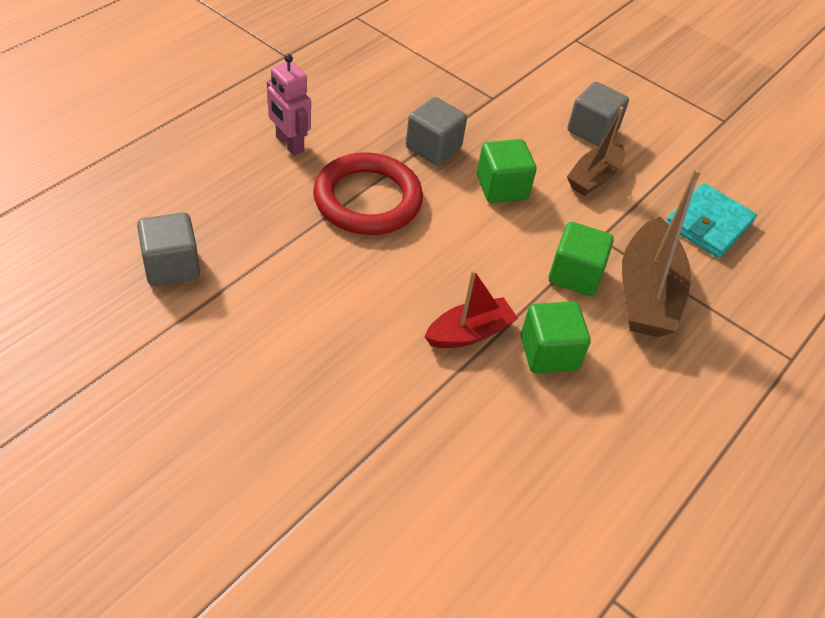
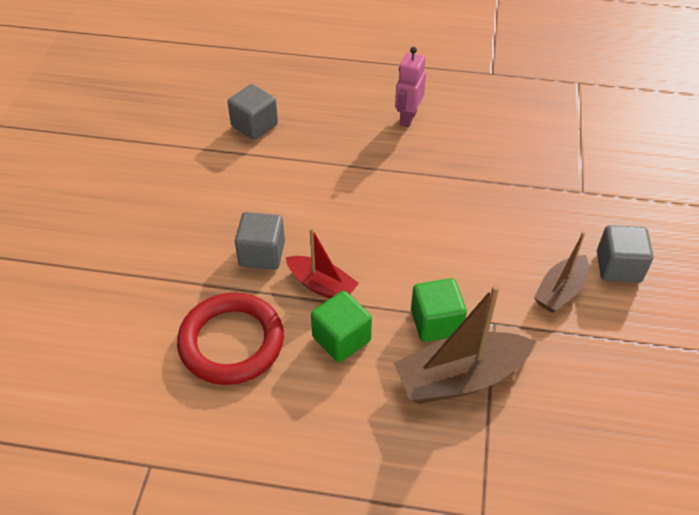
camera: 65 degrees right, 0 degrees up
(367, 199) = (396, 178): red ring -> red ring (231, 342)
(433, 148) = (485, 185): grey cube -> grey cube (262, 254)
(502, 187) = (485, 240): green cube -> none
(594, 178) = (560, 291): brown boat -> brown boat turned 60 degrees counterclockwise
(708, 224) = (591, 393): turquoise wallet -> none

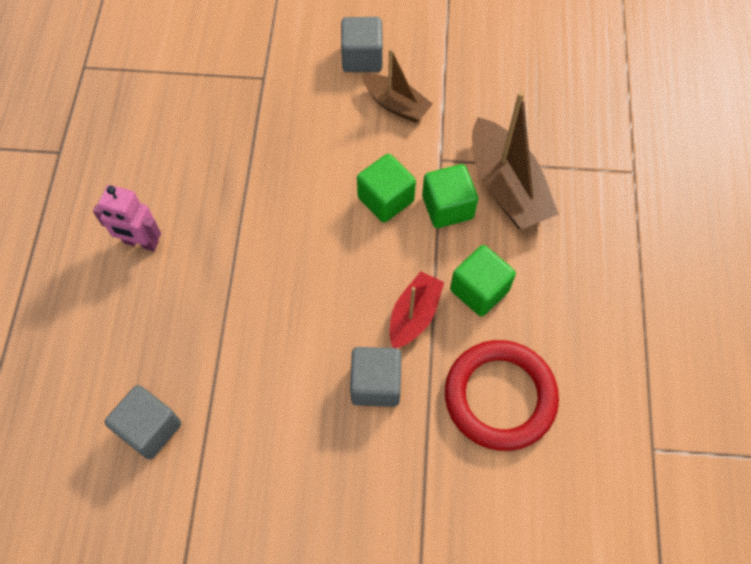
camera: 95 degrees left, 15 degrees up
(446, 274) = (385, 199): none -> green cube

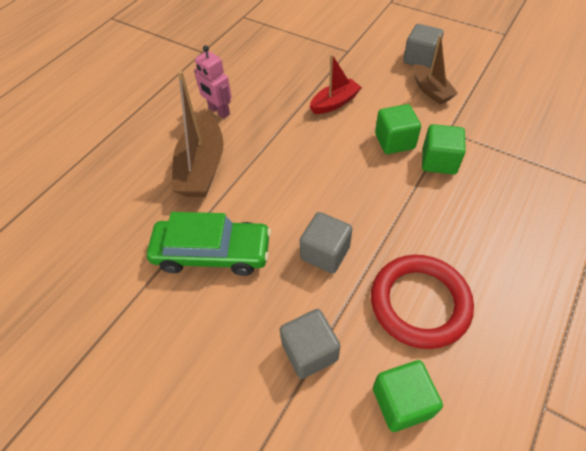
camera: 30 degrees right, 10 degrees down
(150, 428) = (157, 216): grey cube -> grey cube (309, 351)
(247, 444) = (212, 253): none -> green car
(414, 315) = (378, 220): red boat -> red boat (335, 103)
(479, 290) = (438, 222): green cube -> green cube (401, 402)
(506, 187) = (492, 164): brown boat -> brown boat (202, 167)

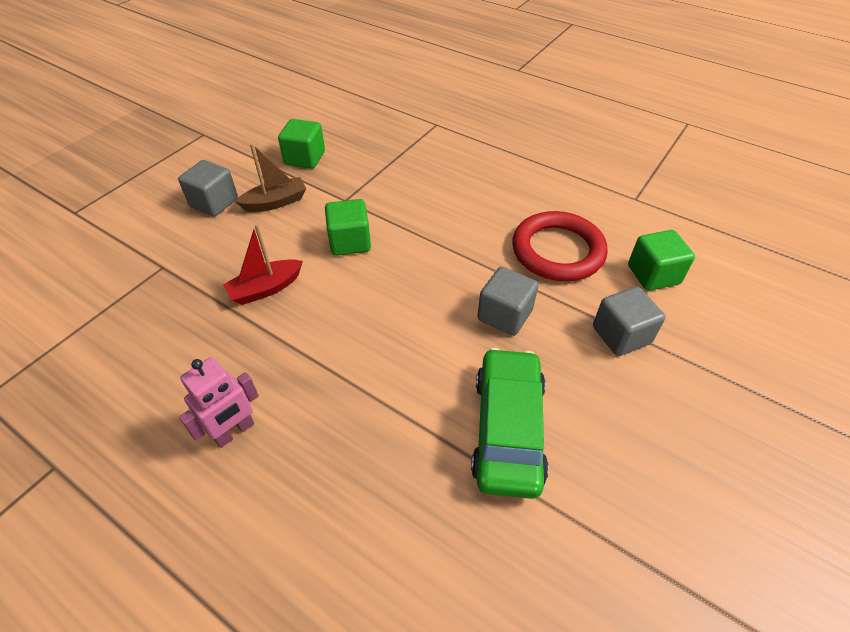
camera: 90 degrees left, 5 degrees down
(202, 167) = (355, 450): brown boat -> none
(335, 103) = (266, 288): red boat -> red boat turned 90 degrees counterclockwise
(439, 161) = (387, 213): green cube -> green cube (305, 158)

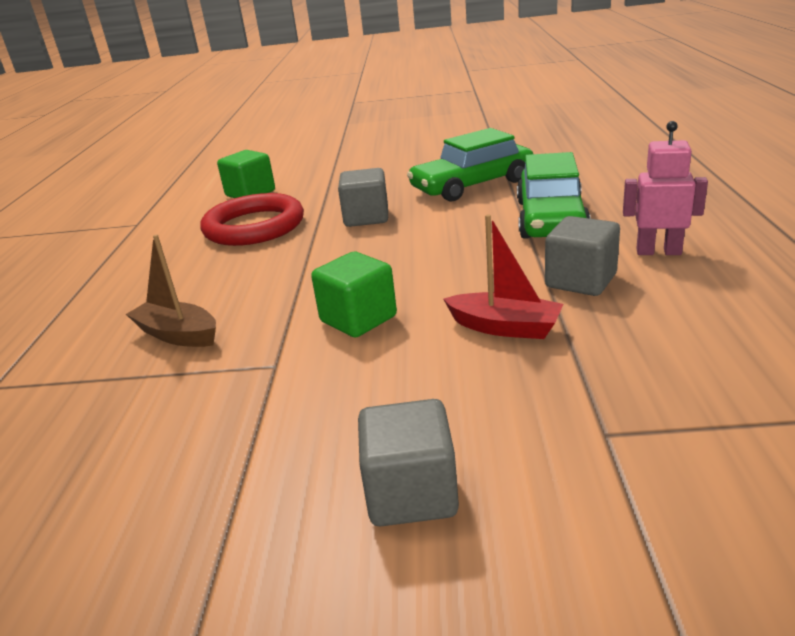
camera: 120 degrees left, 20 degrees down
(275, 202) = (340, 422): brown boat -> brown boat (178, 335)
(305, 158) = (181, 469): green cube -> none
(364, 421) = (550, 218): none -> green car
(621, 335) = (334, 185): grey cube -> grey cube (580, 281)

